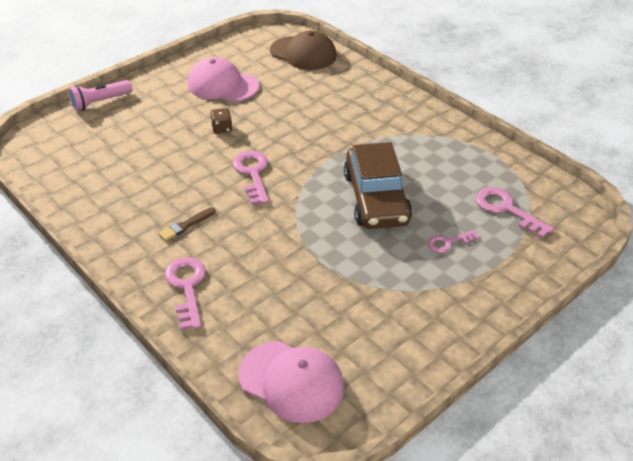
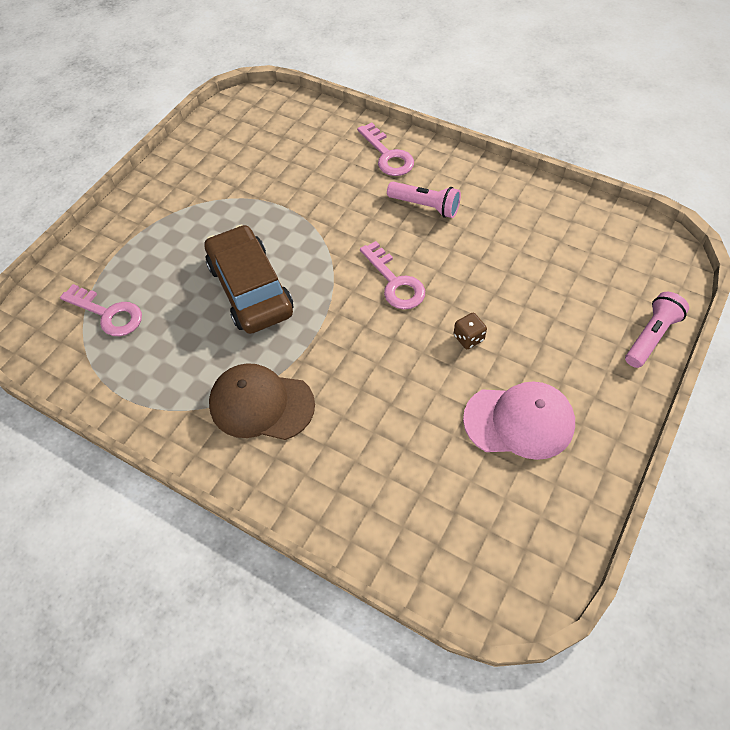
camera: 165 degrees right, 15 degrees up
(186, 225) = (425, 206): brown brush -> pink flashlight
(291, 381) = (274, 117): pink cap -> none
(303, 53) = (441, 545): brown cap -> brown cap (261, 404)
(448, 242) = (168, 257): pink key -> none

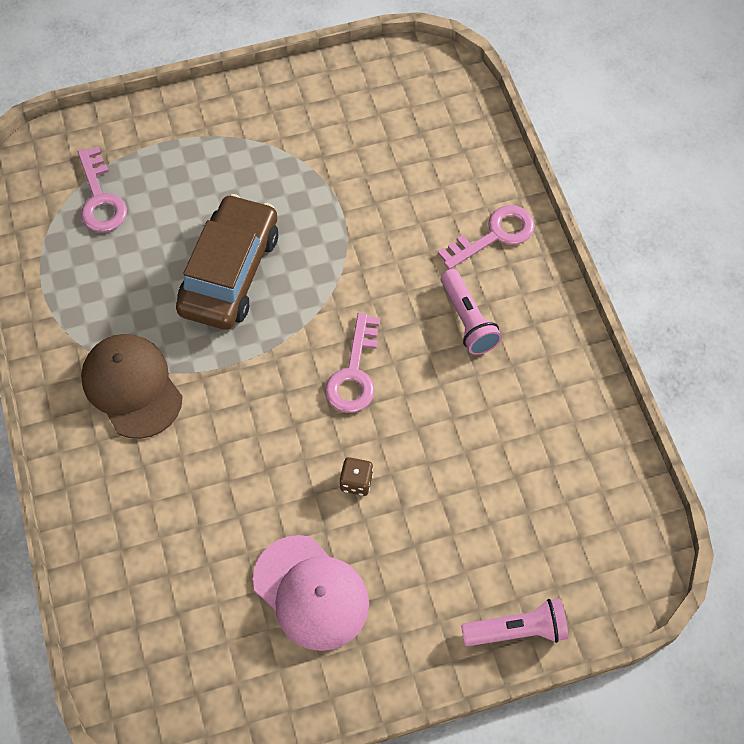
camera: 40 degrees right, 5 degrees up
(388, 155) = (494, 235): pink key -> pink key turned 135 degrees counterclockwise

